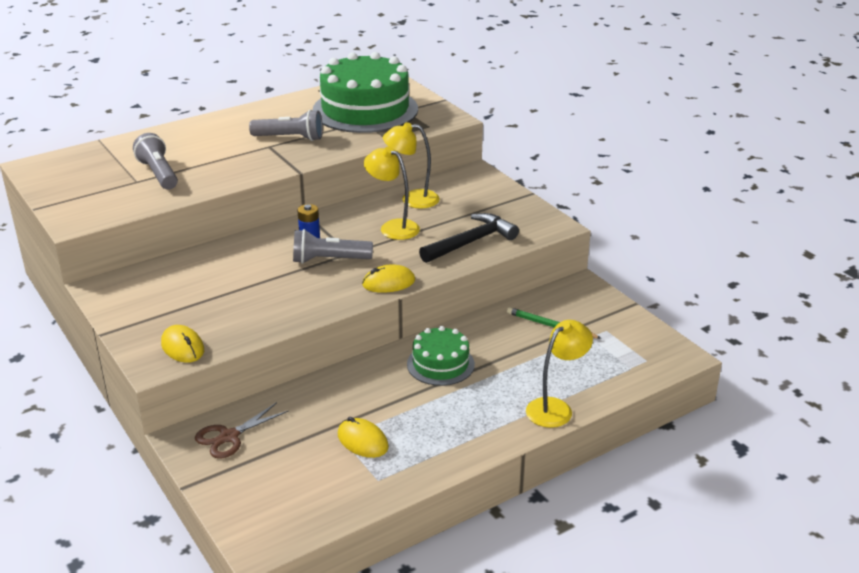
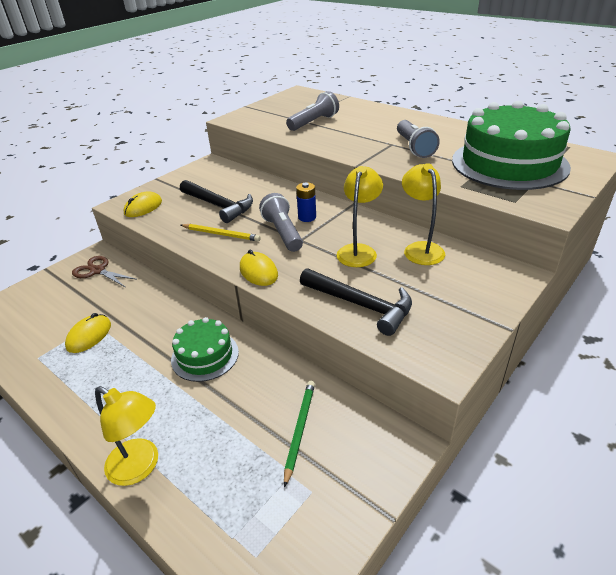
camera: 75 degrees right, 5 degrees up
(232, 292) = (219, 206): none -> black hammer
(300, 296) = (221, 234): none -> yellow pencil

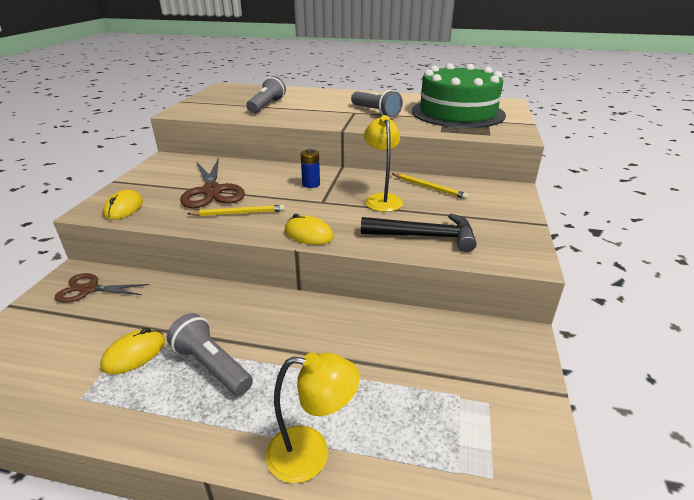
camera: 30 degrees left, 5 degrees down
(89, 336) = (134, 354): yellow mouse -> yellow mouse turned 45 degrees clockwise
(205, 355) = (289, 330): green cake -> none
(219, 206) = (212, 191): black hammer -> brown scissors
(283, 233) = (300, 200): grey flashlight -> grey flashlight (211, 366)
(299, 430) = (434, 359): green pencil -> none
(420, 249) = (429, 187): yellow lamp -> yellow pencil

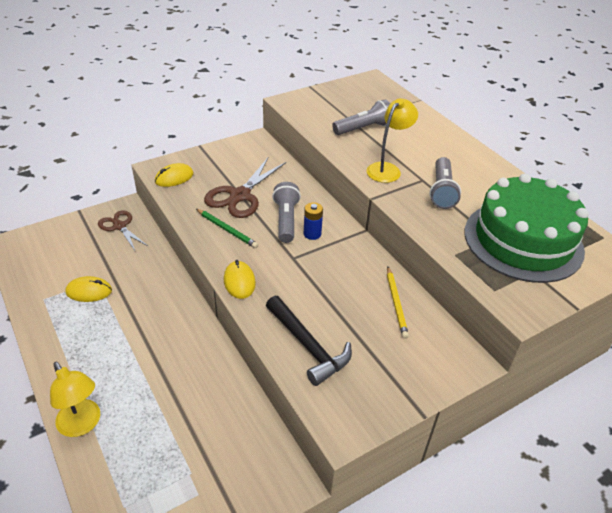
camera: 45 degrees right, 10 degrees up
(211, 366) = (109, 331): grey flashlight -> grey flashlight (286, 220)
(239, 213) = (227, 229): yellow pencil -> green pencil
(382, 199) = (338, 287): yellow lamp -> yellow lamp (387, 169)

